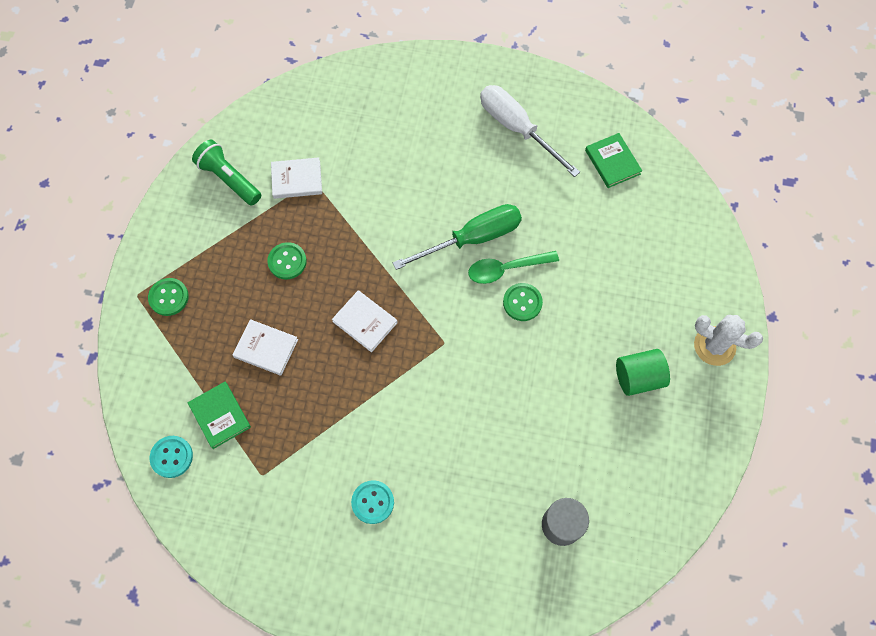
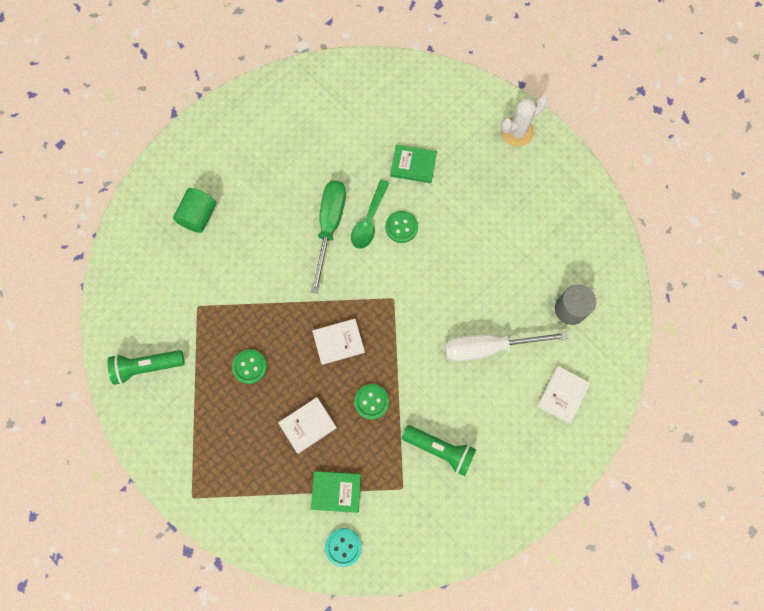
camera: 55 degrees left, 5 degrees up
(169, 297) = (212, 473): green button -> green button (371, 402)
(297, 180) = (187, 317): white book -> white book (563, 395)
(323, 487) = (440, 450): none -> green flashlight
(372, 502) = (474, 422): turquoise button -> none
(517, 128) = (267, 139): white screwdriver -> white screwdriver (488, 347)
(612, 162) = (342, 97): green book -> green book (413, 165)
(638, 377) = (505, 192): green cylinder -> green cylinder (198, 216)

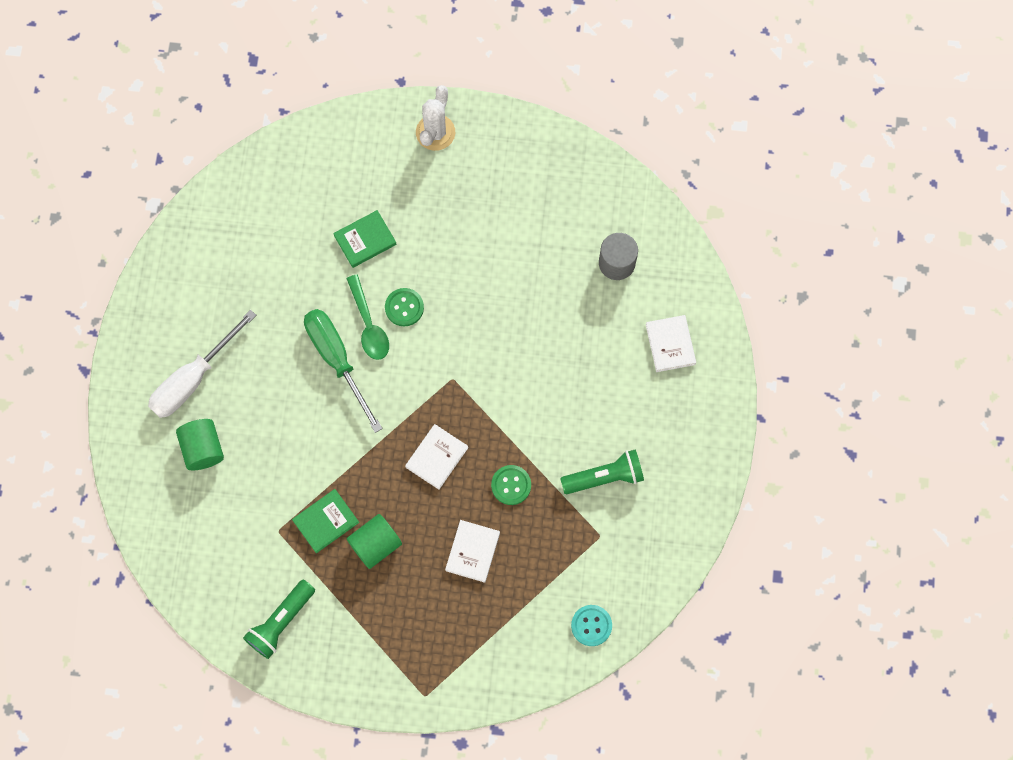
camera: 40 degrees left, 0 degrees up
(249, 367) = (375, 544): green button -> green cylinder
(336, 491) = (546, 586): green book -> green book (325, 521)
(488, 347) = (573, 354): white screwdriver -> white screwdriver (193, 379)

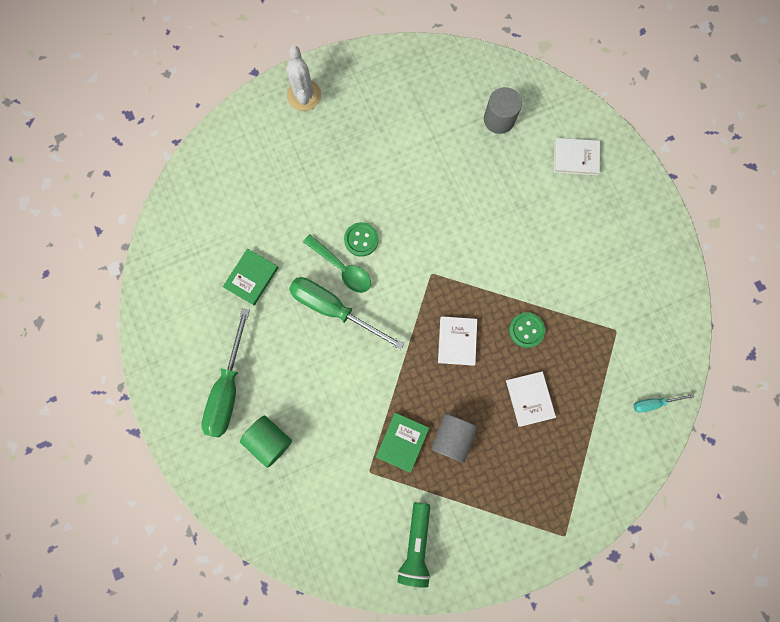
camera: 30 degrees left, 5 degrees up
(193, 379) = (228, 388): white screwdriver -> green screwdriver
(365, 240) = (299, 205): green book -> green book (251, 277)
(375, 544) = (452, 437): green cylinder -> grey cylinder
(591, 625) = (653, 403): turquoise button -> turquoise screwdriver
(605, 477) = (591, 283): green flashlight -> none
(670, 344) = (575, 158): white book -> white book turned 45 degrees counterclockwise

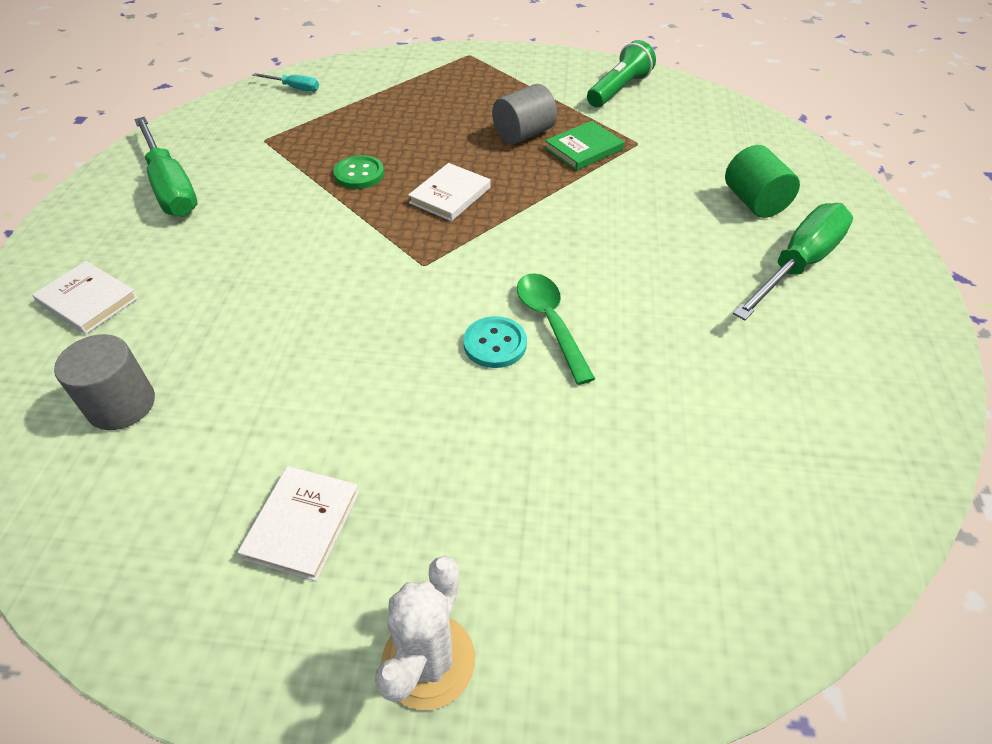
camera: 150 degrees left, 30 degrees down
(251, 277) = (710, 372): green book -> none
(334, 309) = (594, 284): green screwdriver -> green screwdriver (171, 187)
(361, 240) = (495, 344): green button -> turquoise button
(529, 399) = (412, 130): white book -> white book (302, 524)

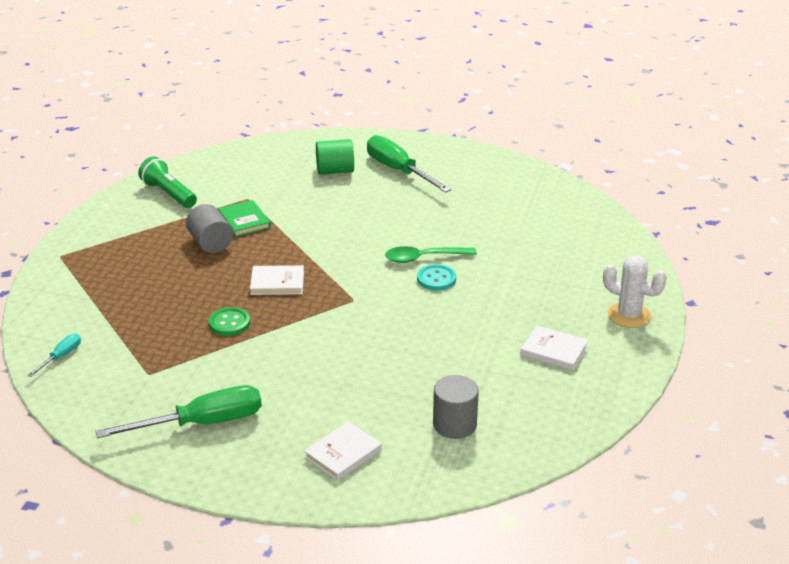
camera: 80 degrees left, 15 degrees down
(450, 195) = (277, 283): white book -> white book turned 45 degrees counterclockwise

